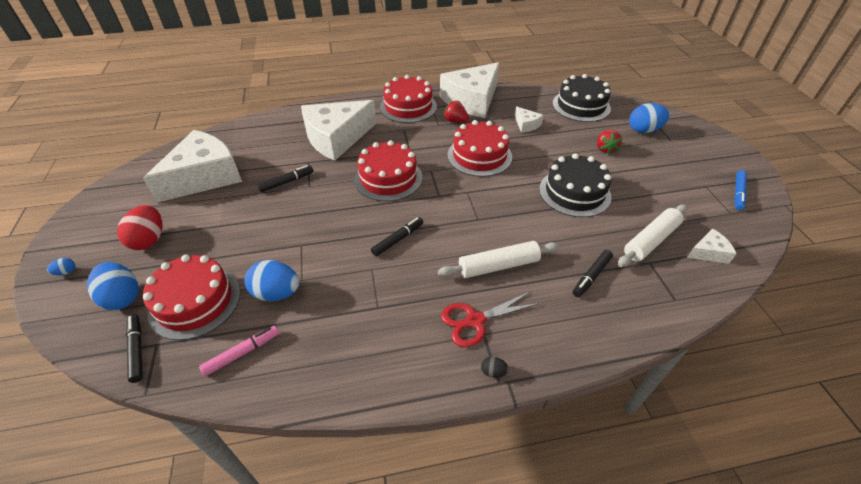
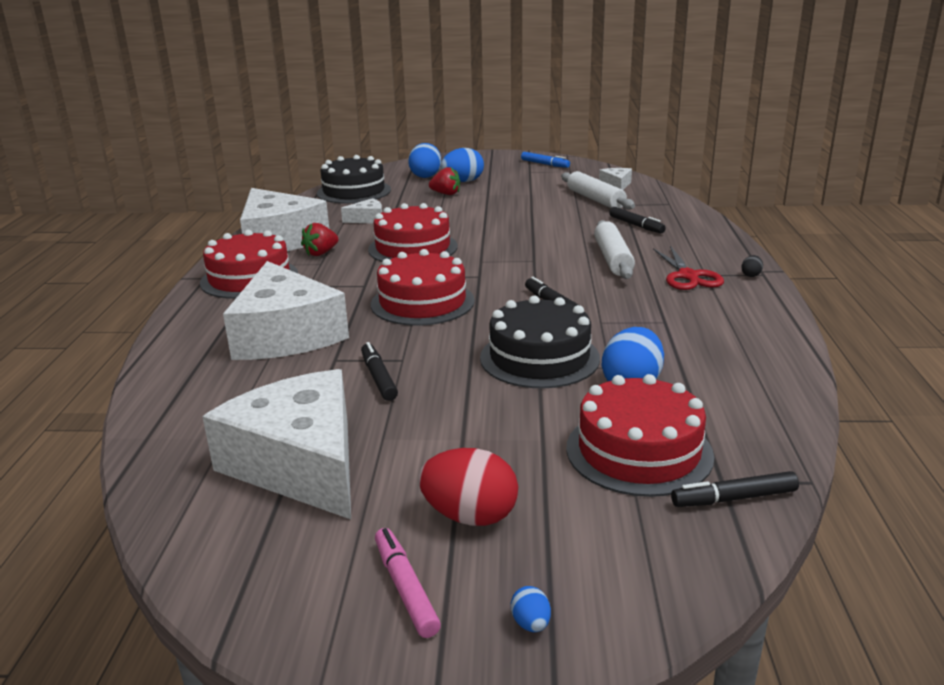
camera: 75 degrees left, 20 degrees down
(122, 297) = (618, 530): blue egg -> blue egg (463, 181)
(242, 353) = (735, 407): pink marker -> pink marker (405, 588)
(574, 192) = (511, 215): black cake -> black cake (539, 358)

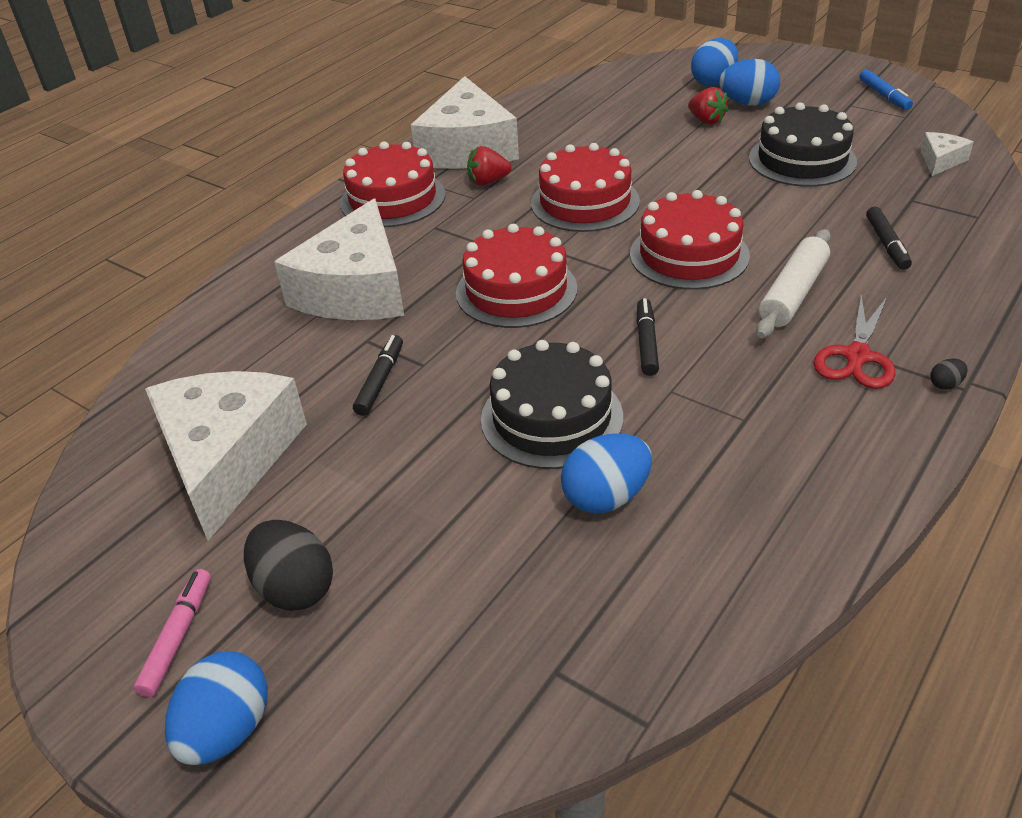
camera: 35 degrees right, 15 degrees up
(354, 191) = (609, 90): black cake -> black cake (802, 160)
(367, 219) = (581, 141): white cheese -> none
(470, 516) = (295, 588): red egg -> black egg
(531, 624) = (227, 730): blue egg -> blue egg, size x2.27
(595, 199) = (882, 181): white rolling pin -> none
(639, 451) = (516, 590): red cake -> red cake (689, 255)
(734, 498) = (542, 699): black marker -> none

